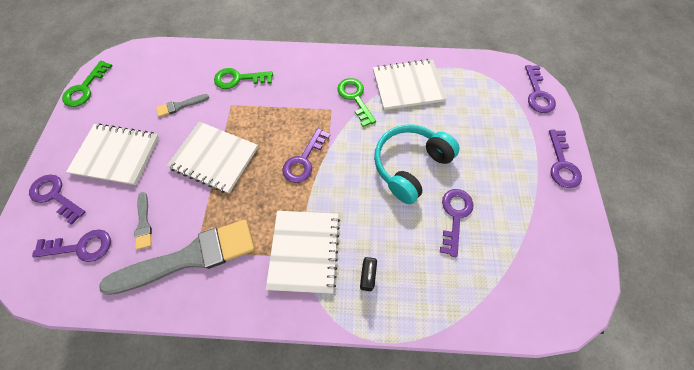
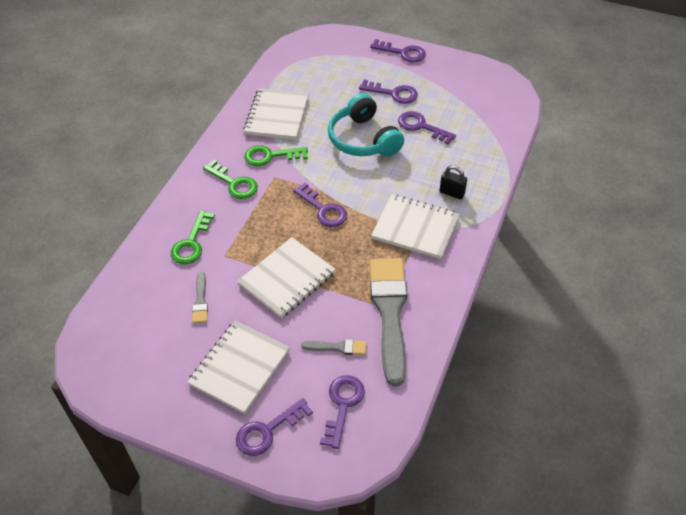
camera: 70 degrees left, 15 degrees down
(85, 88) = (116, 398): green key -> green key (234, 183)
(537, 93) = (330, 40): purple key -> purple key (393, 93)

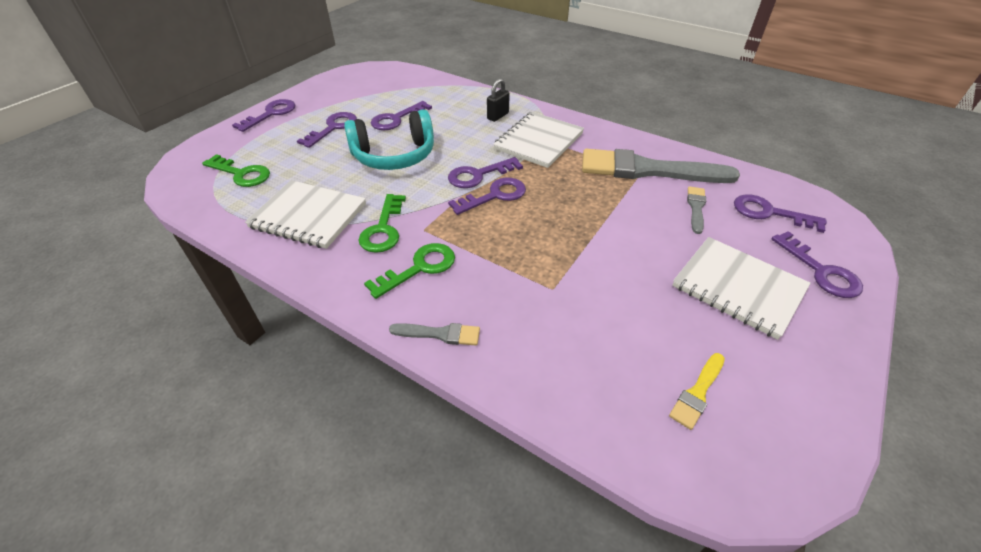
camera: 80 degrees left, 5 degrees down
(143, 334) = (697, 393): none -> yellow brush
(191, 243) = (523, 323): green key -> green key (241, 174)
(200, 301) = (633, 319): grey brush -> grey brush (440, 334)
(287, 279) = (598, 235): white notebook -> none
(349, 195) = (478, 175): none -> purple key

